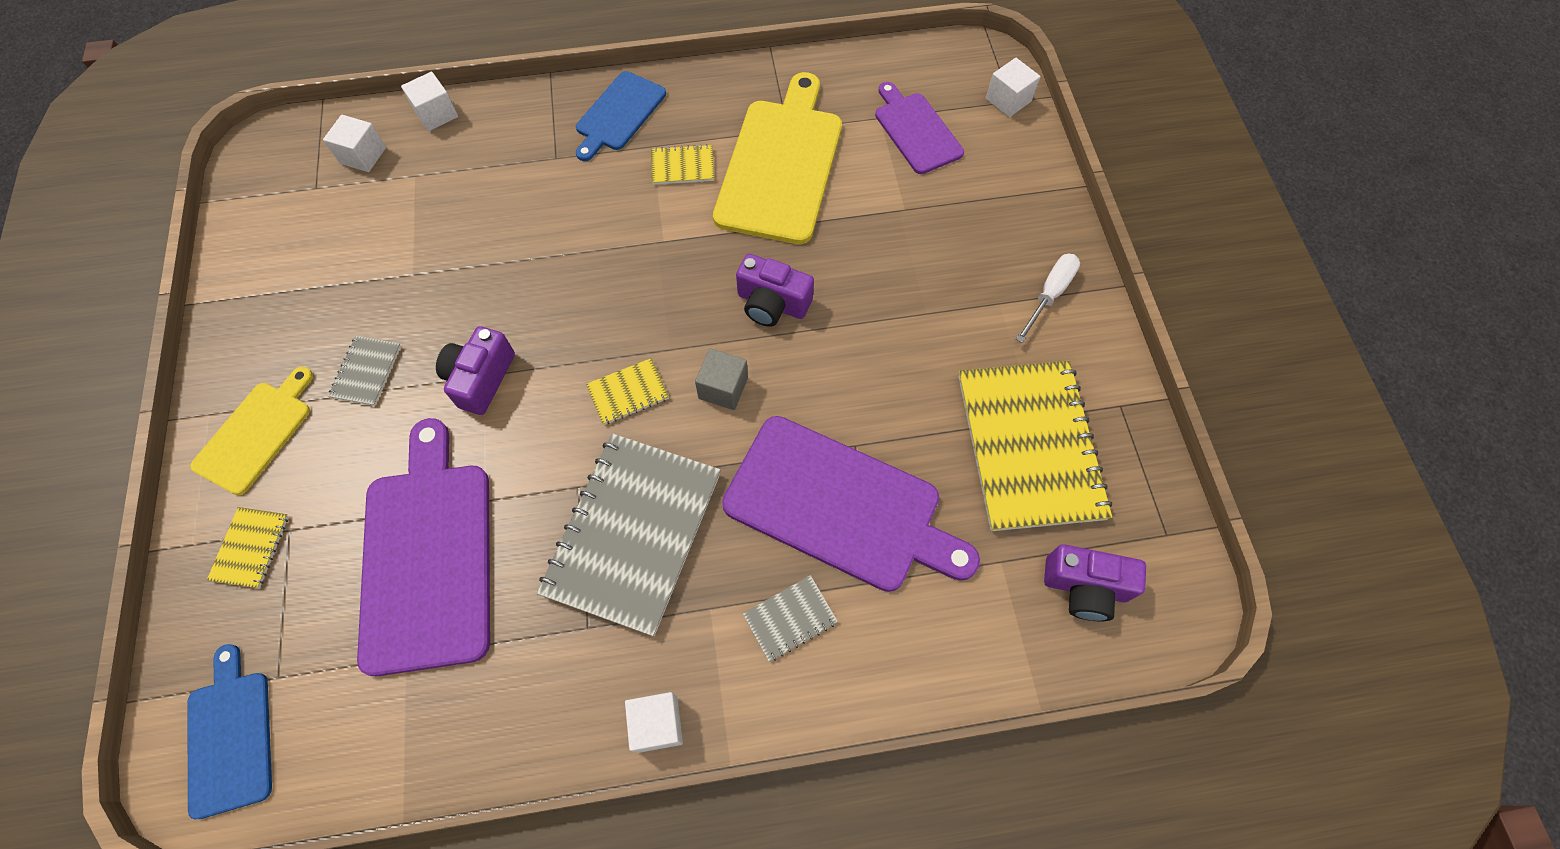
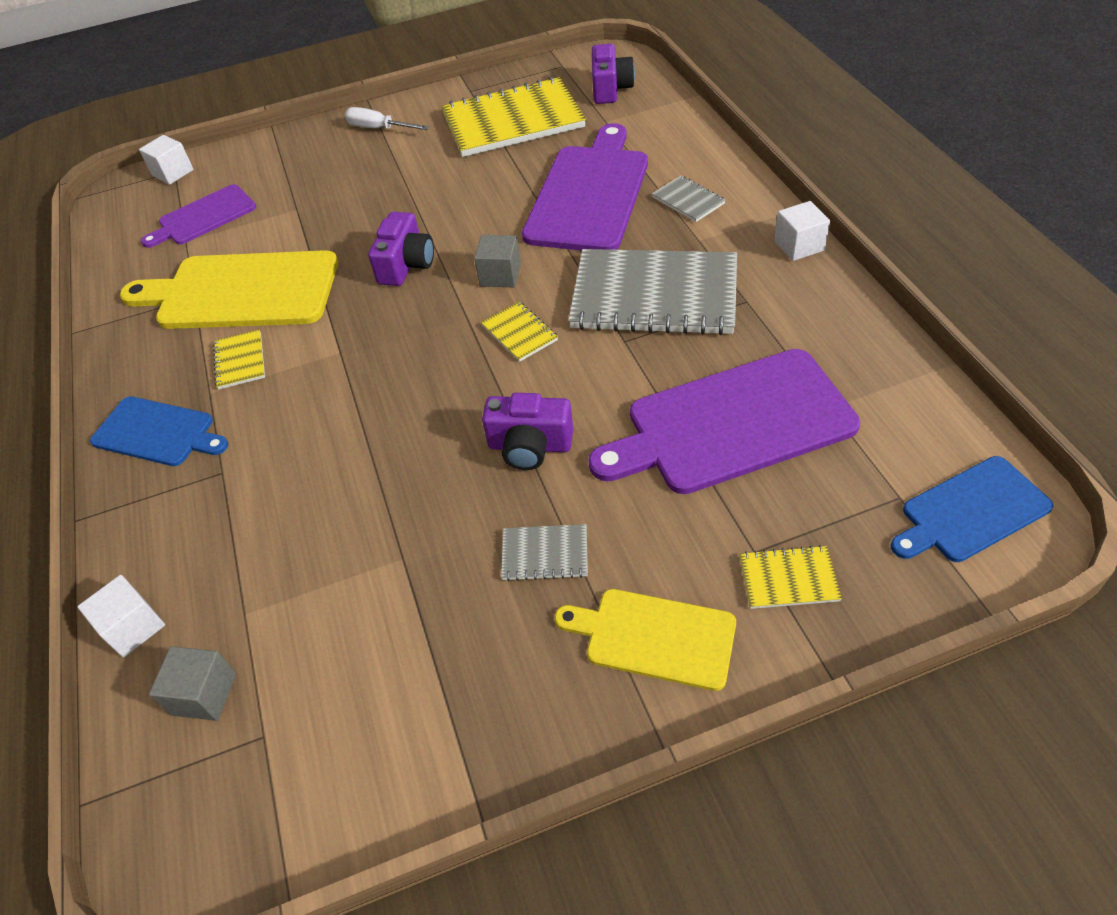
camera: 95 degrees left, 15 degrees down
(363, 155) = (204, 694): white cube -> grey cube

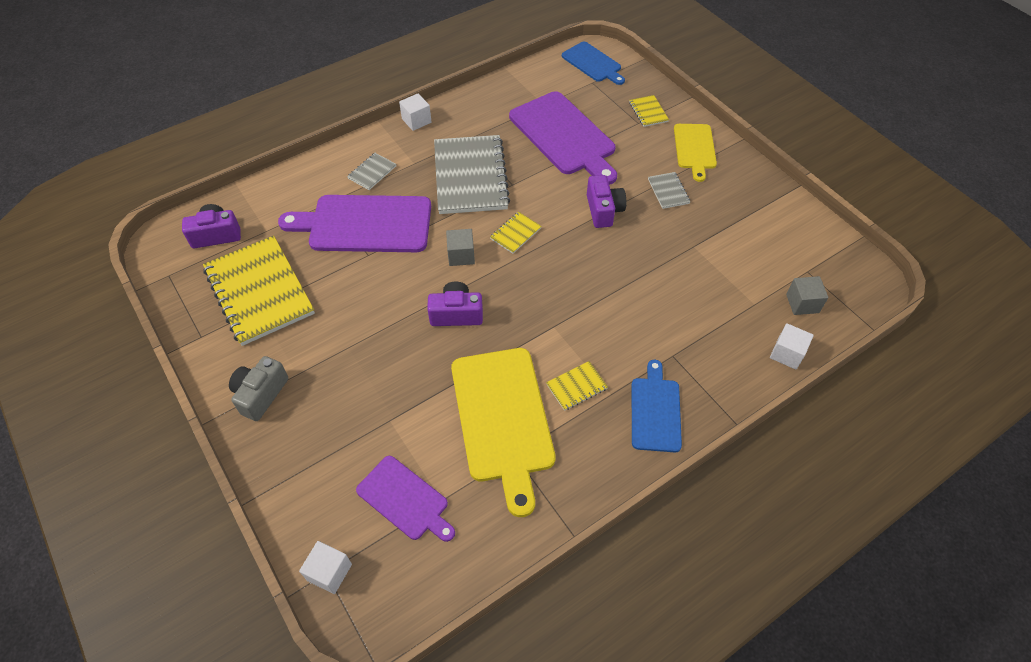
camera: 110 degrees left, 5 degrees up
(379, 129) = (260, 394): white screwdriver -> grey camera

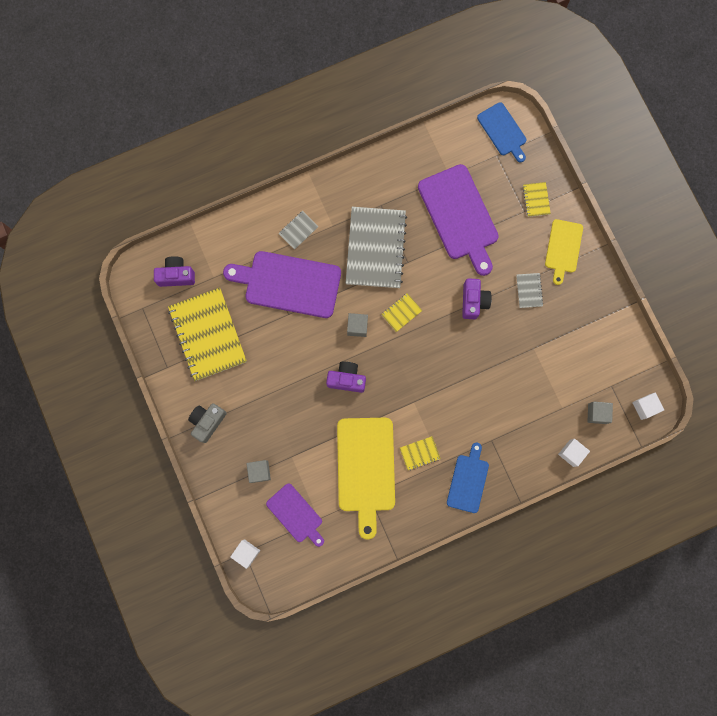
camera: 10 degrees right, 25 degrees up
(343, 448) = (259, 471): none -> grey cube
(416, 121) = (340, 177): white cube -> white cube (644, 407)

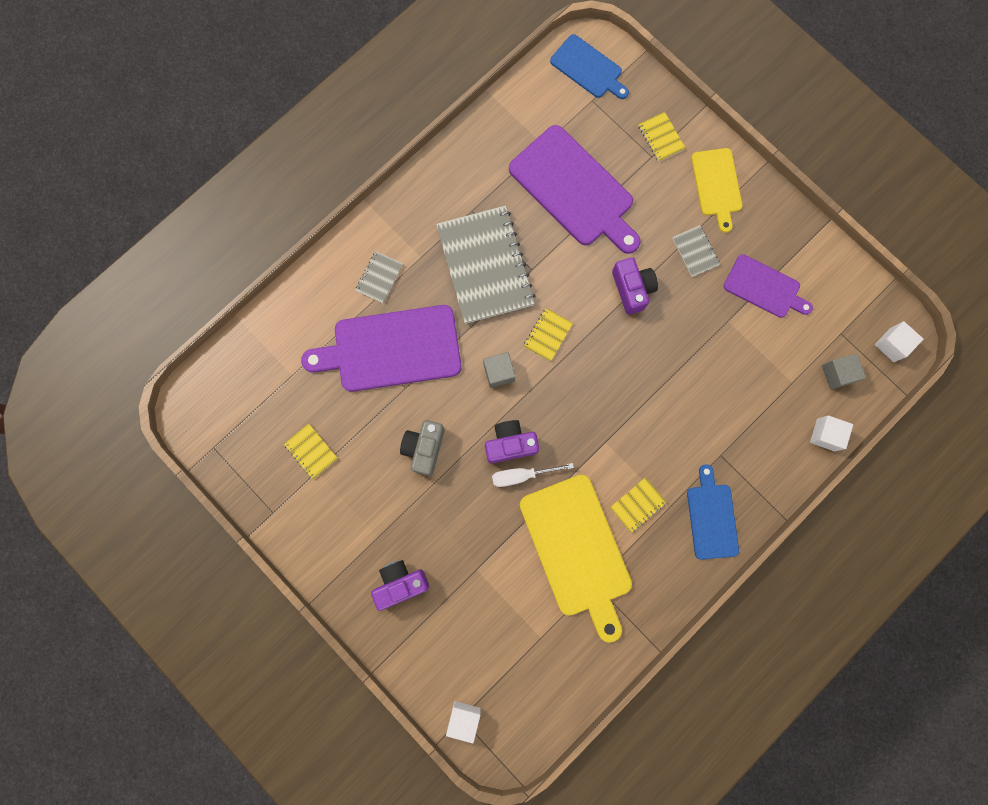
camera: 20 degrees left, 0 degrees up
(176, 275) = (243, 390): purple camera -> purple camera (400, 583)
(207, 422) = (351, 564): grey camera -> grey camera (424, 448)
(208, 335) = (311, 451): yellow notebook -> yellow notebook, size x0.43
(259, 471) = (442, 604): grey cube -> none
(296, 514) = (509, 643): purple cutting board -> purple cutting board (764, 288)
(347, 404) = (522, 475): none -> white screwdriver

